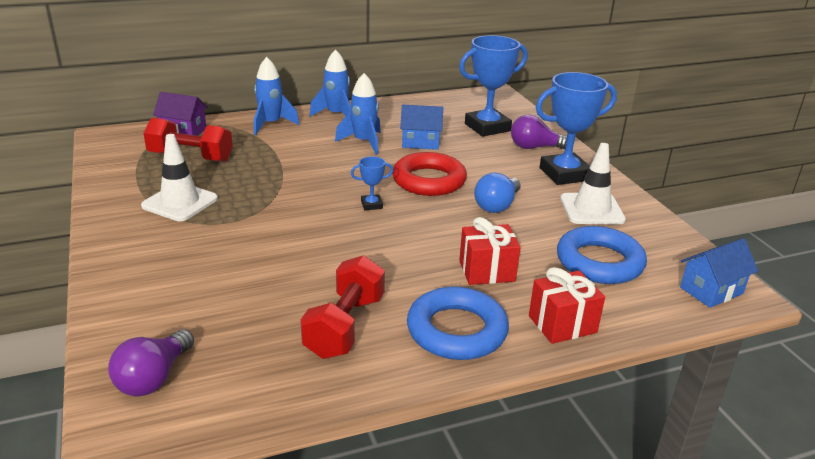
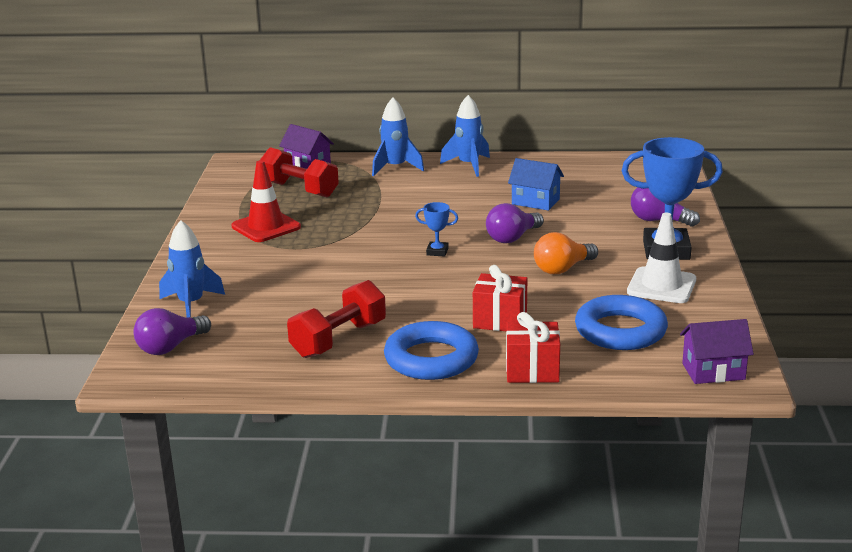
camera: 25 degrees right, 5 degrees down
(180, 202) = (266, 227): white traffic cone -> red traffic cone
(363, 142) = (475, 195): blue rocket -> blue rocket (191, 304)
(429, 180) = (512, 238): red ring -> purple light bulb
(487, 127) = (624, 194): blue trophy -> none
(497, 205) = (562, 269): blue light bulb -> orange light bulb
(711, 290) = (713, 371): blue house -> purple house

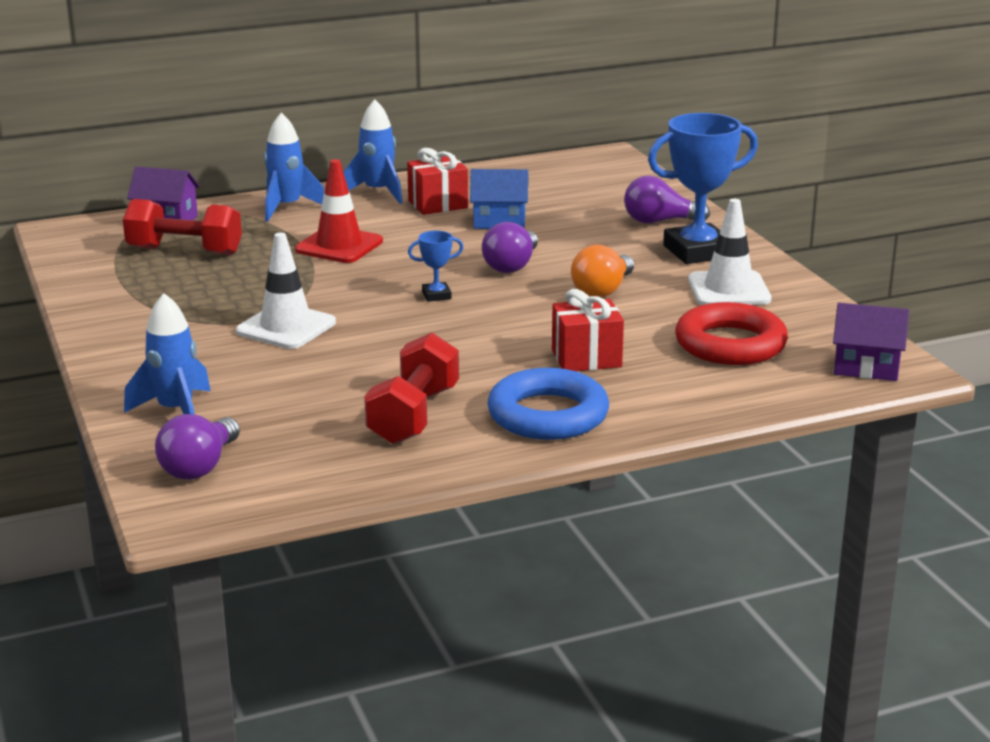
camera: 25 degrees left, 0 degrees up
(266, 227) = (184, 302): red traffic cone -> red traffic cone (339, 246)
(314, 257) = (286, 327): none -> white traffic cone
(532, 371) = (676, 405): red gift -> red gift (438, 204)
(620, 331) = (730, 344): blue ring -> red ring
(713, 371) = (866, 367): purple house -> purple house turned 45 degrees clockwise

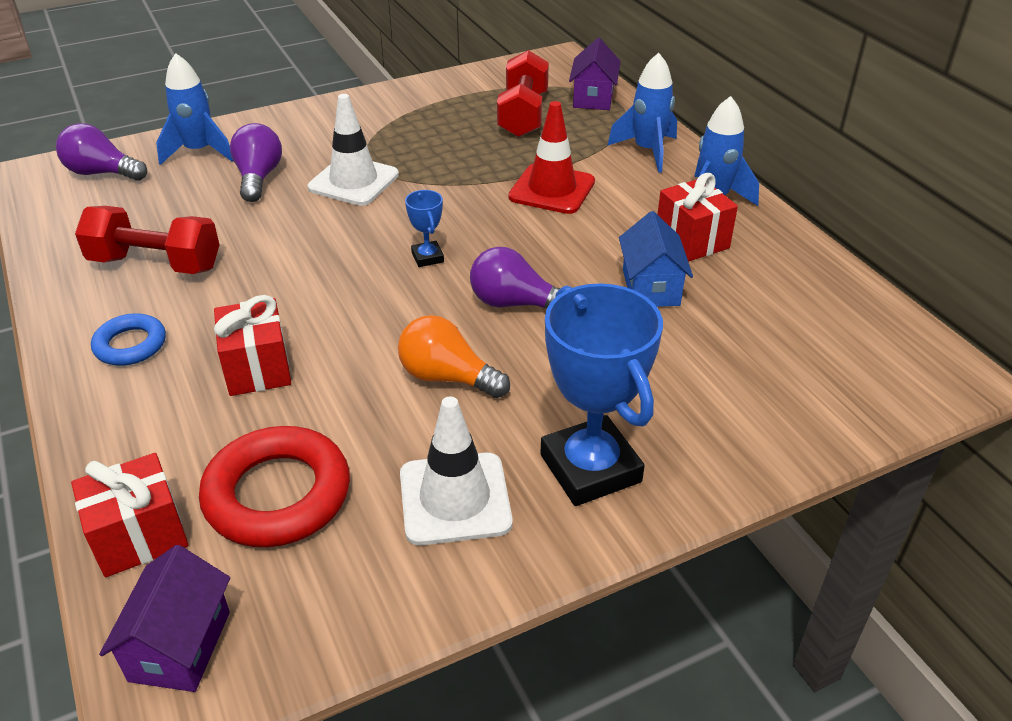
camera: 85 degrees right, 15 degrees up
(548, 415) = (130, 345): blue ring -> blue ring, size x0.57
(659, 221) = (696, 429): purple light bulb -> purple light bulb (258, 178)
(776, 389) = (140, 536): none -> red gift

